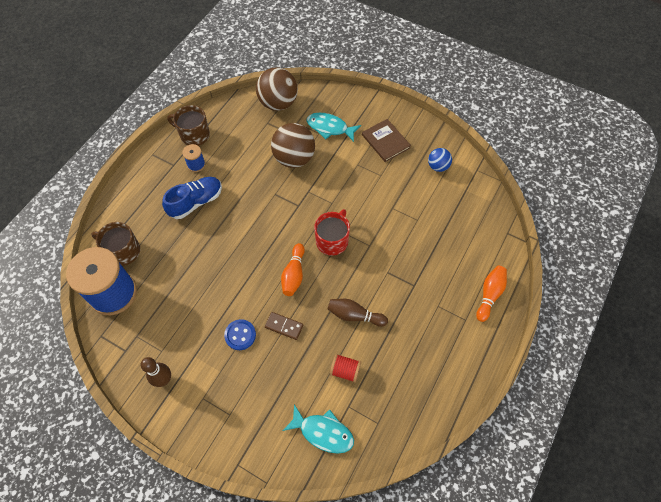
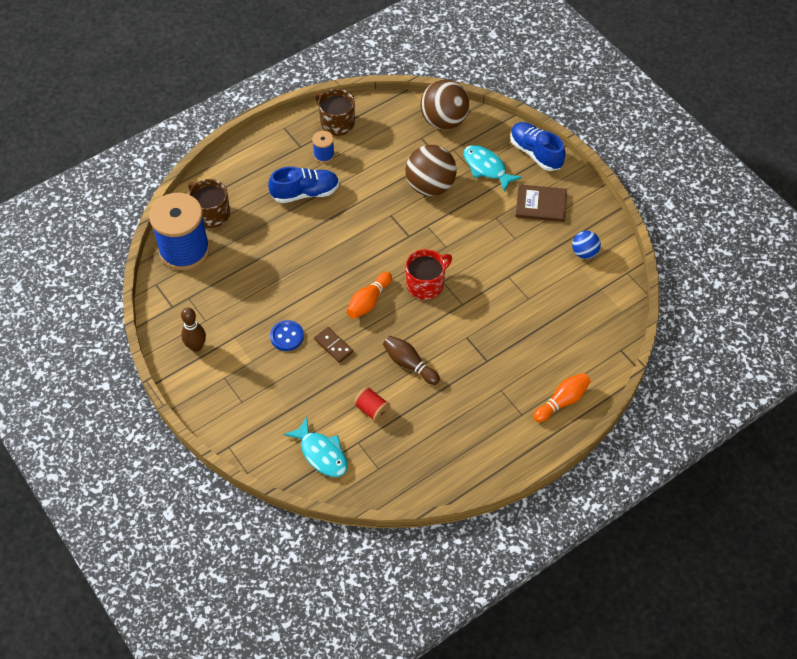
camera: 25 degrees right, 5 degrees down
(360, 103) = (535, 153): none -> blue shoe
(385, 141) = (541, 204): brown book -> brown book turned 75 degrees counterclockwise

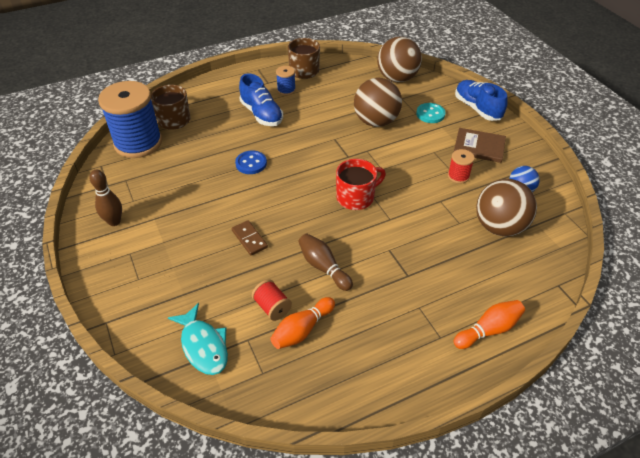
camera: 10 degrees right, 10 degrees down
(287, 336) = (205, 224): blue button -> blue button (251, 163)
(305, 193) = (261, 114): blue shoe -> blue shoe turned 60 degrees clockwise
(368, 301) = (296, 205): orange bowling pin -> orange bowling pin (302, 330)
(486, 168) = (430, 114): turquoise fish -> turquoise button
(523, 244) = (458, 176): none -> red spool
(566, 297) = (499, 227): none -> brown ball

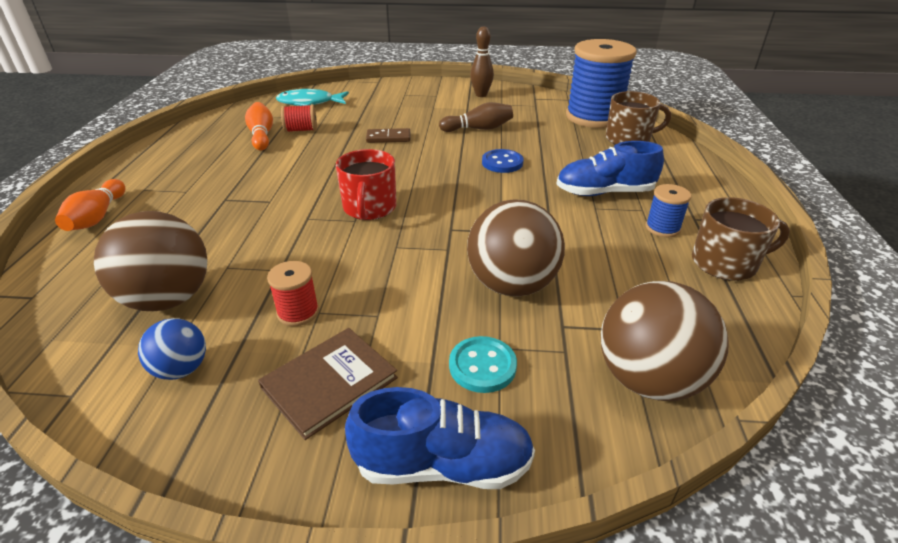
camera: 120 degrees right, 10 degrees down
(323, 267) = (305, 160): brown bowling pin -> brown bowling pin (478, 129)

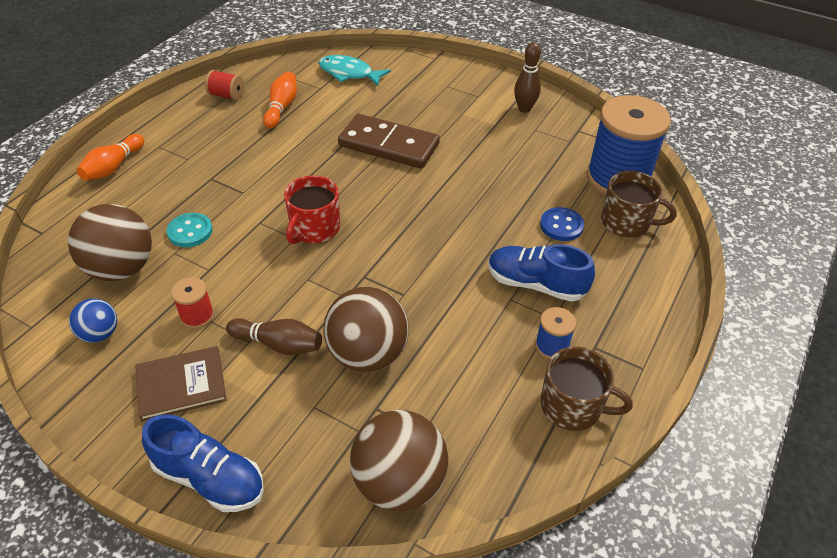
camera: 25 degrees right, 10 degrees up
(301, 130) = (319, 110): red spool -> red spool (227, 95)
(388, 138) = (388, 145): brown domino -> brown domino, size x2.09
(478, 129) = (483, 159): brown bowling pin -> brown bowling pin (279, 344)
(482, 366) = (289, 417): turquoise button -> turquoise button (190, 231)
(502, 163) = (469, 213): blue button -> blue button (561, 225)

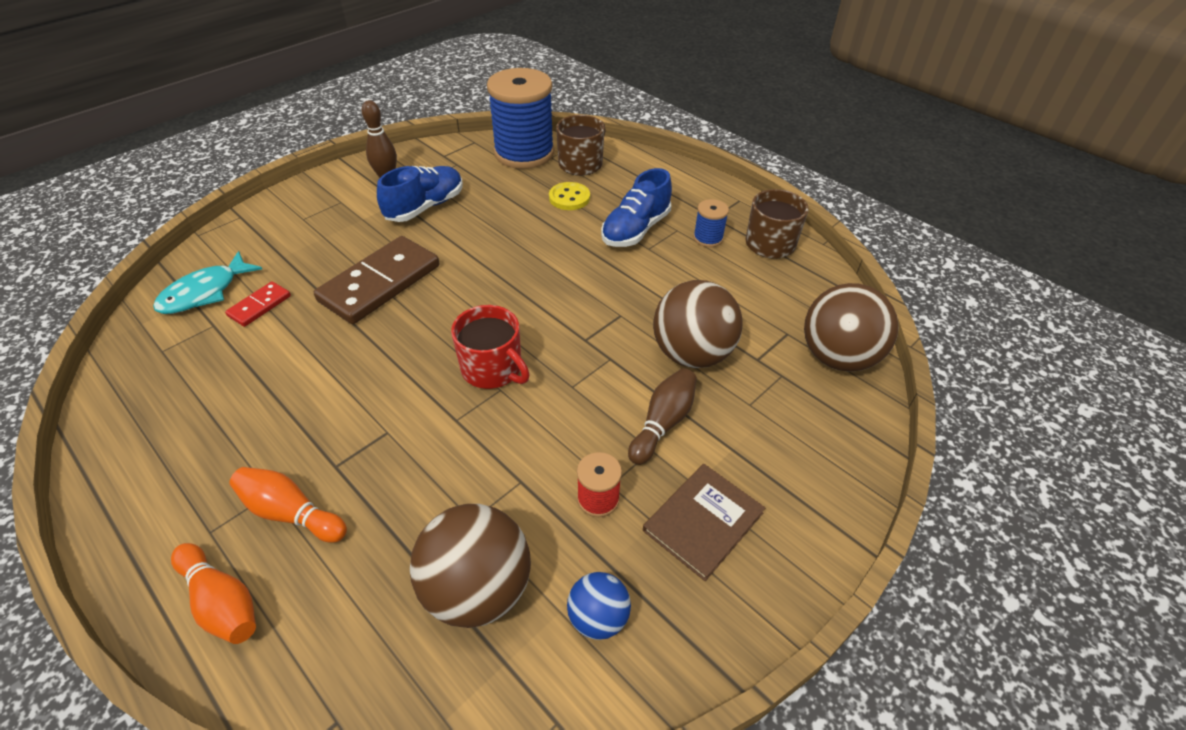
camera: 75 degrees left, 0 degrees up
(181, 385) = (703, 521): brown book -> brown book turned 45 degrees clockwise
(190, 231) = (438, 498): turquoise button -> none
(210, 478) = (829, 501): blue shoe -> blue shoe (425, 207)
(227, 95) = (142, 430): red spool -> none
(282, 107) = (227, 370): orange bowling pin -> orange bowling pin (291, 513)
(344, 99) = (259, 306): none -> red domino
(561, 225) = (569, 198): blue button -> yellow button

